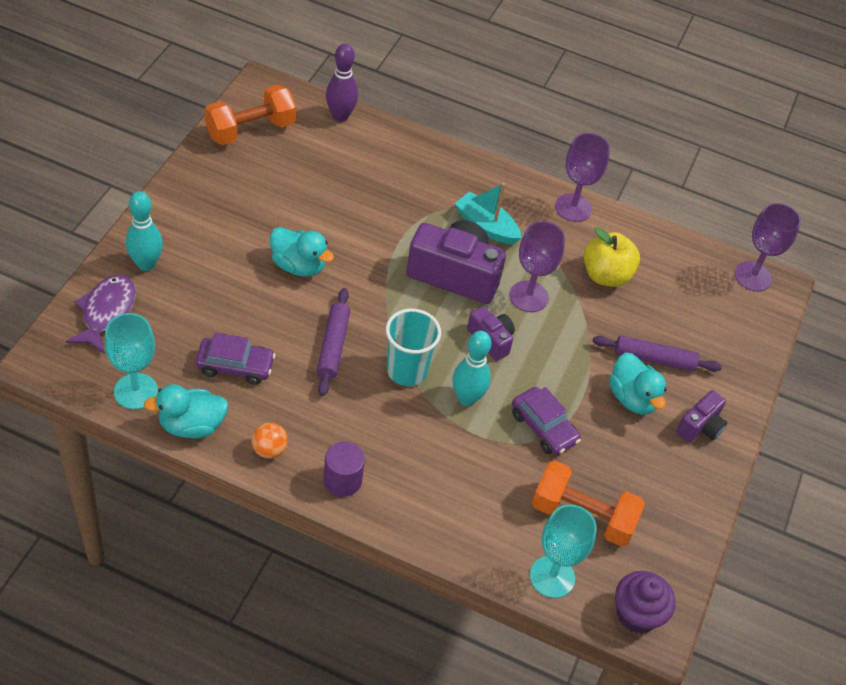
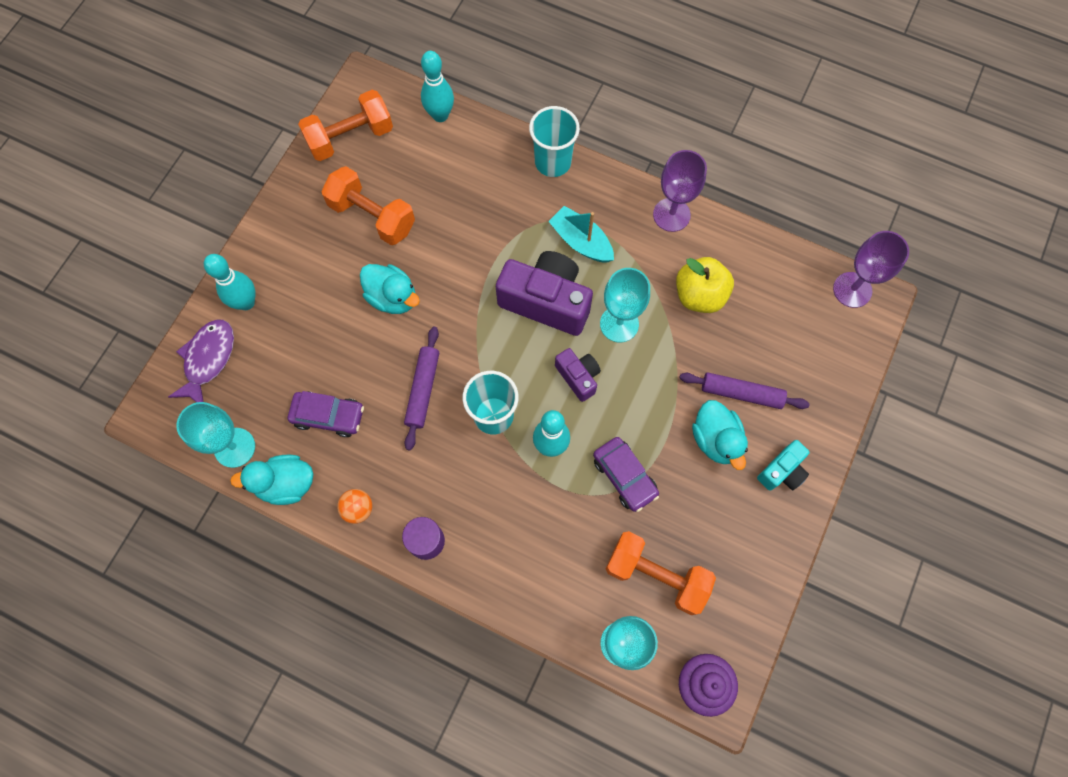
camera: 10 degrees right, 20 degrees up
(275, 196) = (372, 216): none -> orange dumbbell
(340, 116) = (440, 115): purple bowling pin -> turquoise bowling pin
(454, 160) = (553, 162): none -> turquoise cup
(528, 296) = (619, 324): purple goblet -> turquoise goblet
(700, 427) = (782, 471): purple camera -> turquoise camera

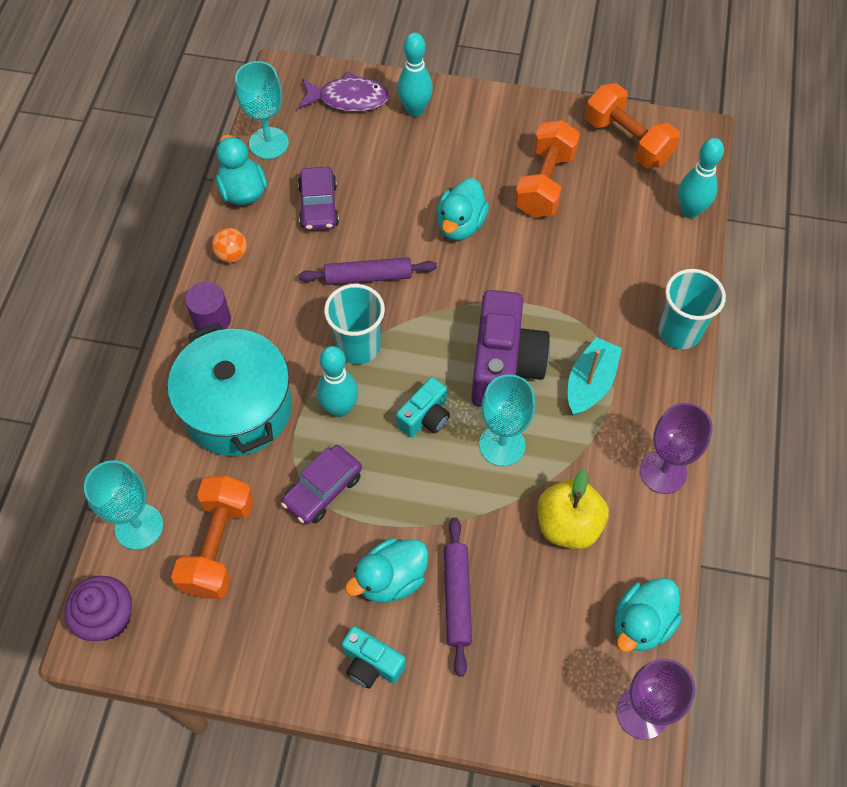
camera: 75 degrees right, 10 degrees down
(526, 534) = (237, 408): none -> turquoise pot
(578, 377) = (425, 417): purple camera -> turquoise camera
(787, 269) = (641, 623): none -> turquoise duck

